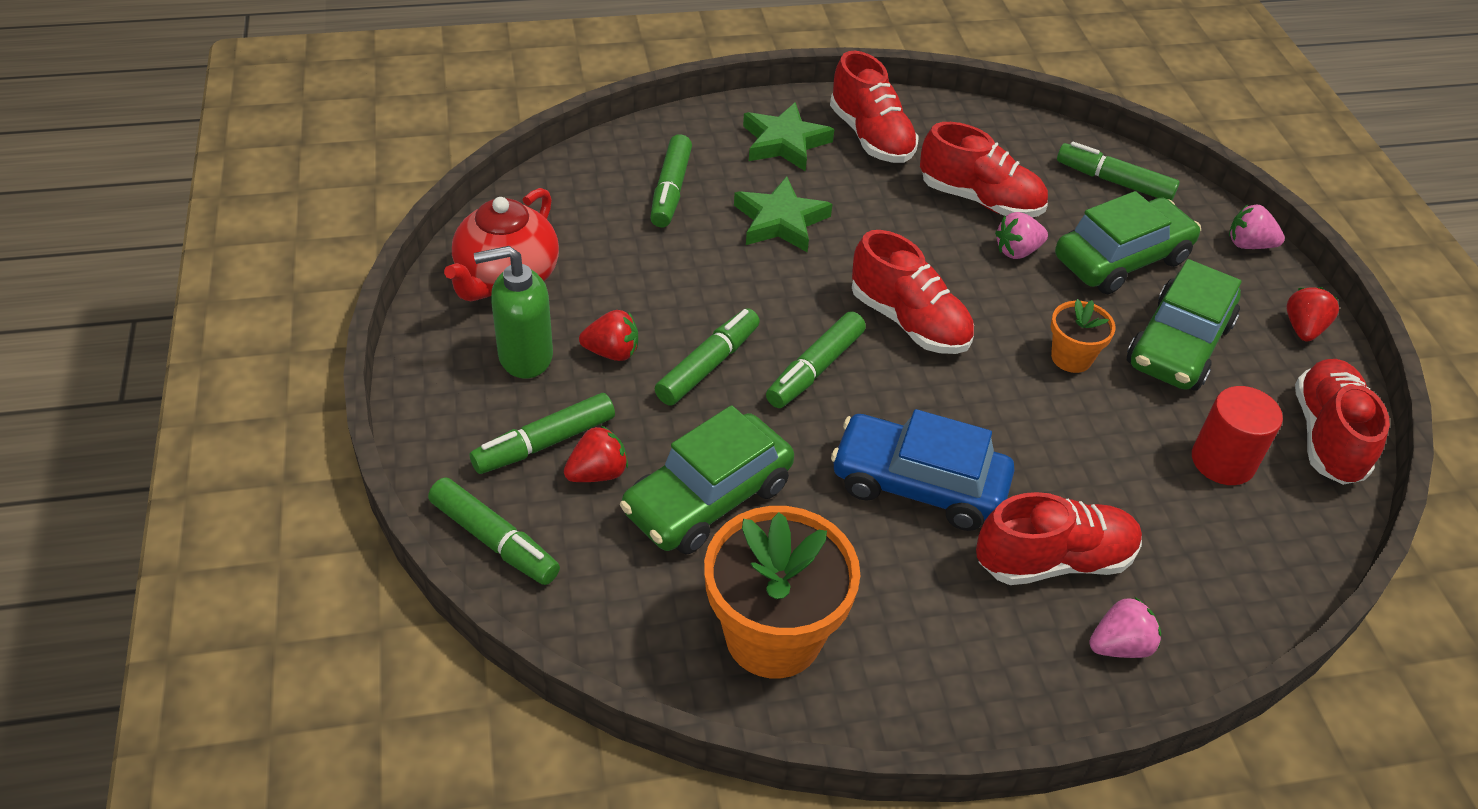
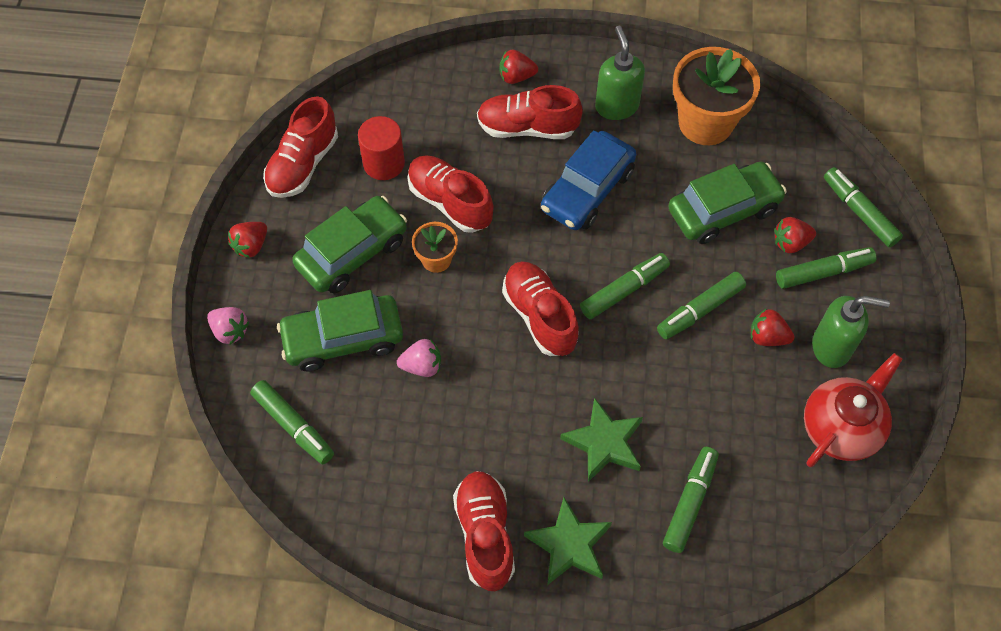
camera: 160 degrees left, 15 degrees up
(918, 485) = (587, 190): blue car -> blue car turned 90 degrees clockwise
(931, 631) = (616, 106): none -> green soap dispenser
(980, 200) = (423, 430): red shoe -> red shoe (450, 202)
(1119, 646) = (516, 77): pink strawberry -> red strawberry

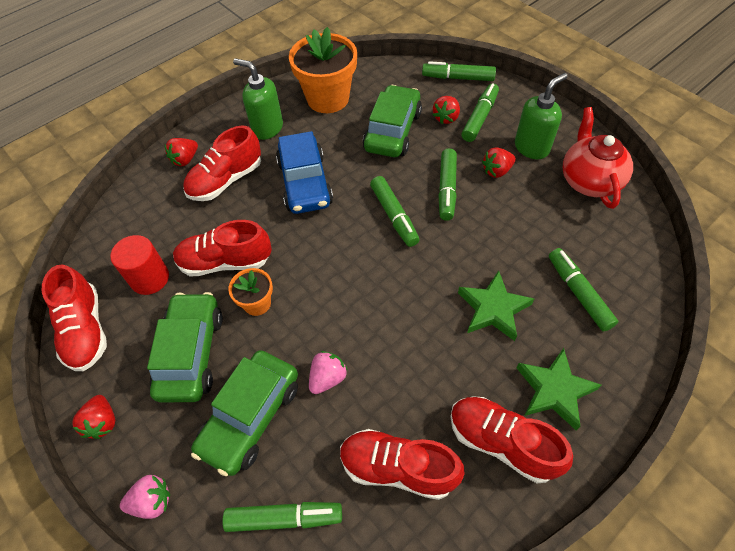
camera: 45 degrees left, 5 degrees down
(539, 316) = (364, 275): red shoe -> red shoe (397, 468)
(624, 290) = (394, 216): green marker -> green marker turned 150 degrees clockwise

